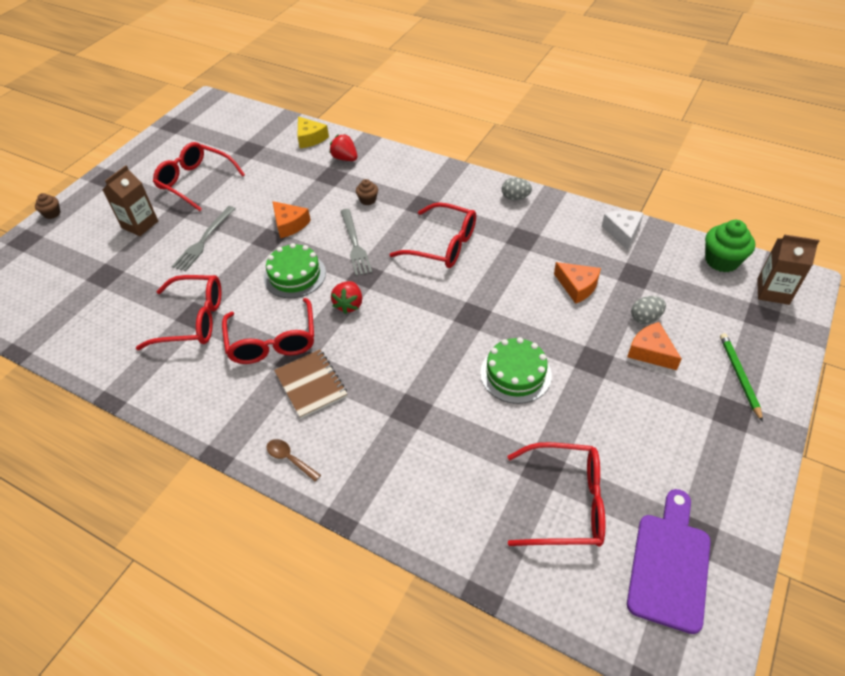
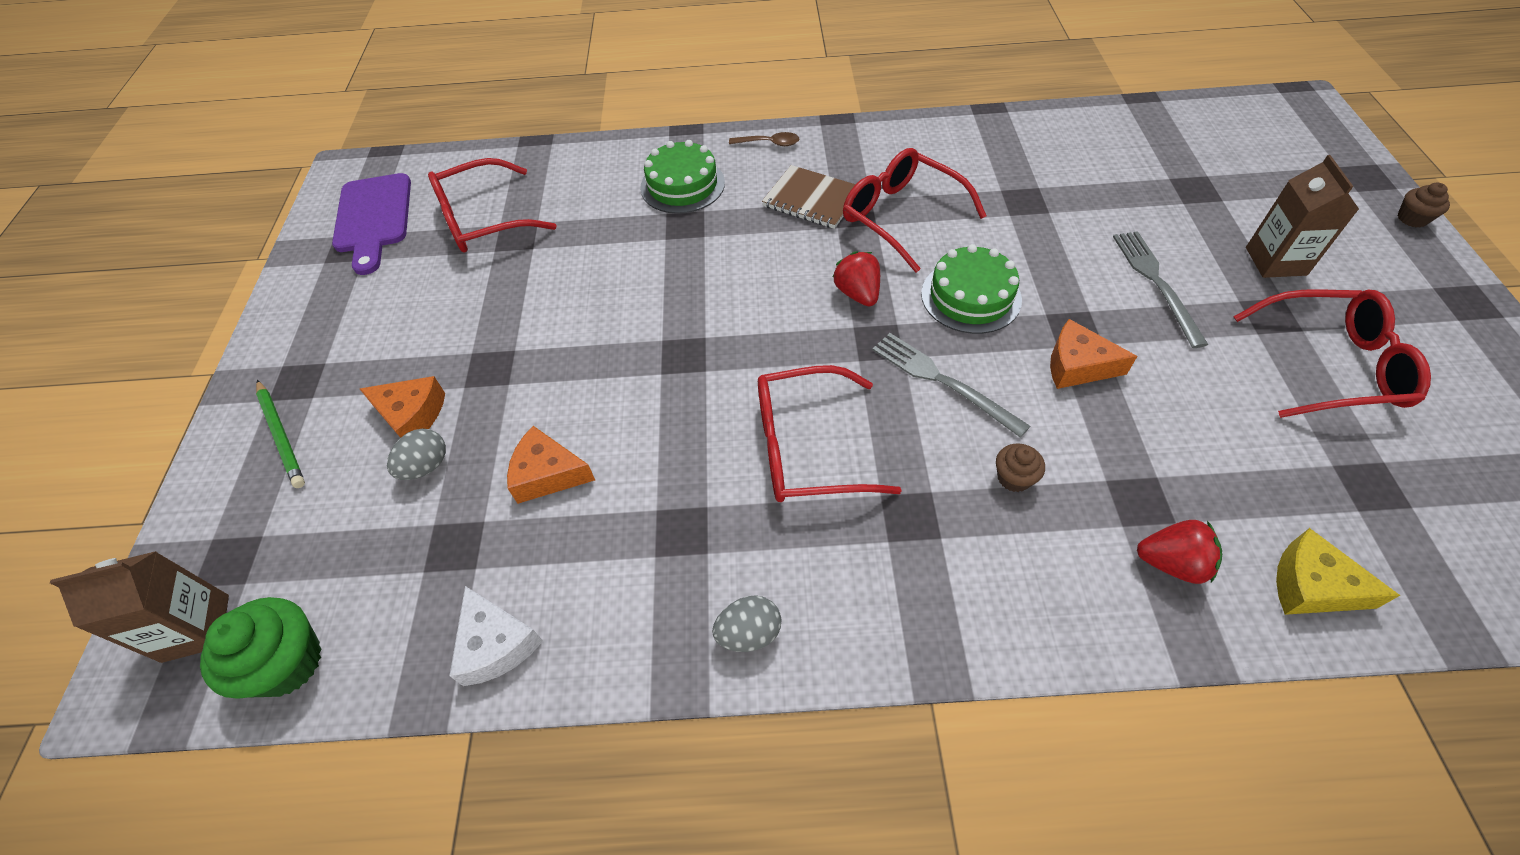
camera: 150 degrees right, 5 degrees up
(193, 320) = (1017, 195): red glasses -> none
(515, 374) = (586, 308): green cake -> green cake (682, 185)

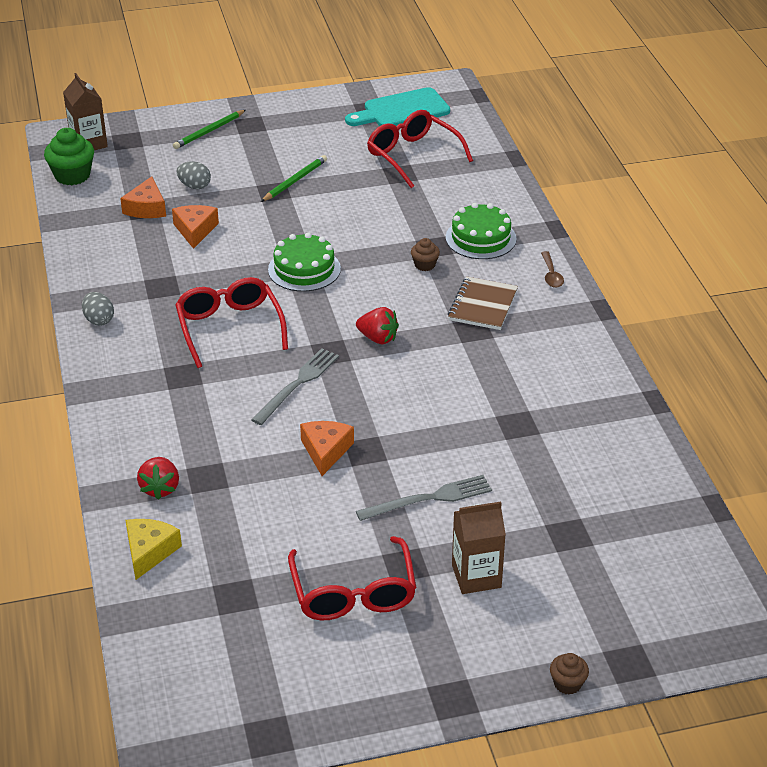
camera: 75 degrees right, 15 degrees down
(373, 218) = (402, 110): purple cutting board -> turquoise cutting board
(411, 415) = (231, 171): orange cheese -> orange cheese (146, 208)
(477, 342) = (294, 181): none -> green pencil
(496, 644) = (86, 236): white cheese -> none
(858, 293) = (378, 338): red strawberry -> red strawberry turned 60 degrees clockwise
(901, 216) = (475, 354): red glasses -> none
(970, 296) = (388, 395): green cake -> green cake (304, 269)
(1014, 478) = (218, 419): brown cupcake -> brown cupcake (424, 265)

